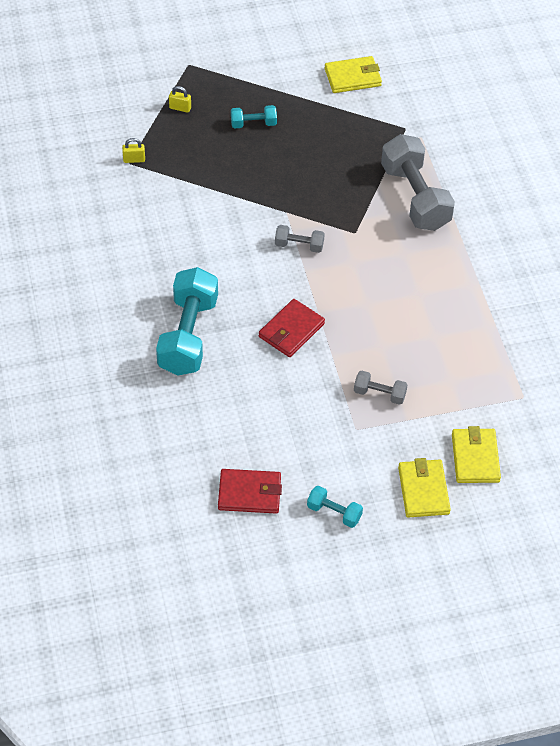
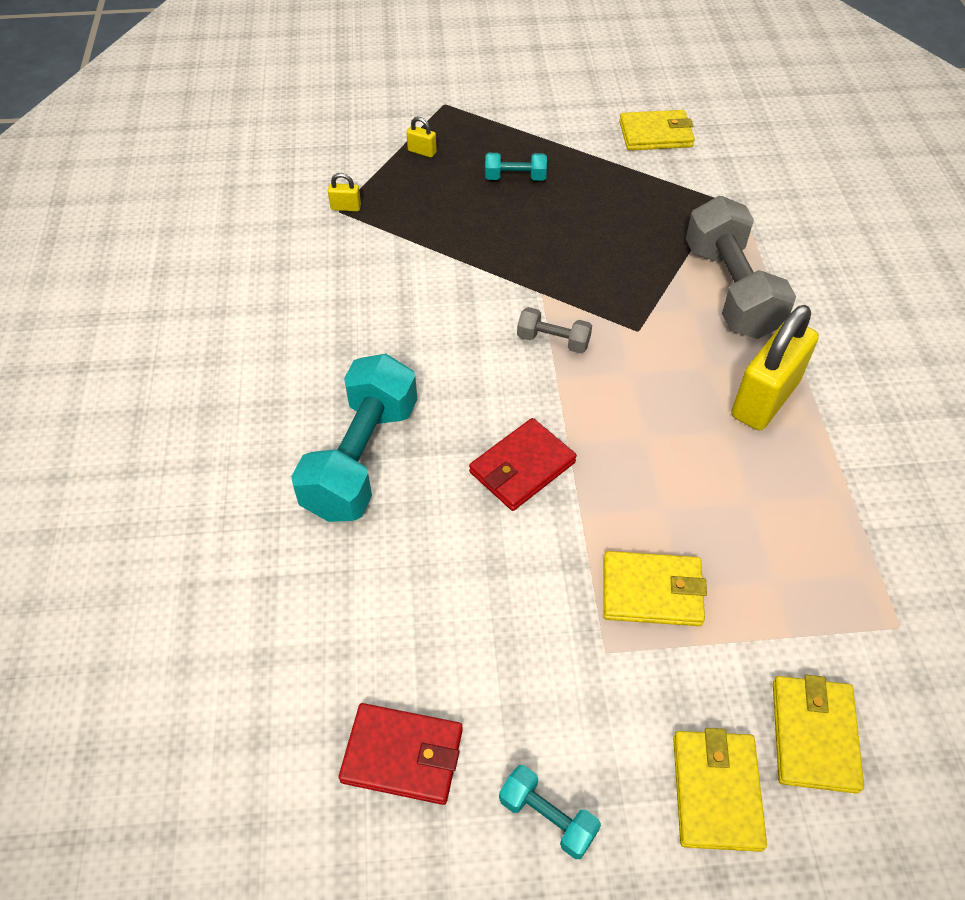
camera: 10 degrees right, 0 degrees up
(379, 394) = (652, 591): grey dumbbell -> yellow wallet
(441, 271) = (764, 399): none -> yellow padlock

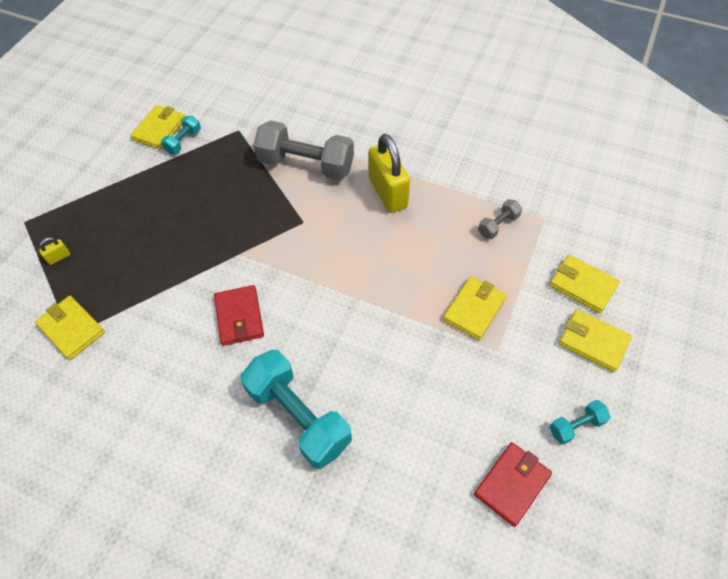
camera: 60 degrees left, 5 degrees up
(346, 207) = (71, 329): yellow padlock -> yellow wallet
(515, 178) = (132, 218): turquoise dumbbell -> turquoise dumbbell (183, 141)
(522, 467) = (360, 330): red wallet -> red wallet (239, 317)
(553, 341) = (280, 267): grey dumbbell -> grey dumbbell (498, 225)

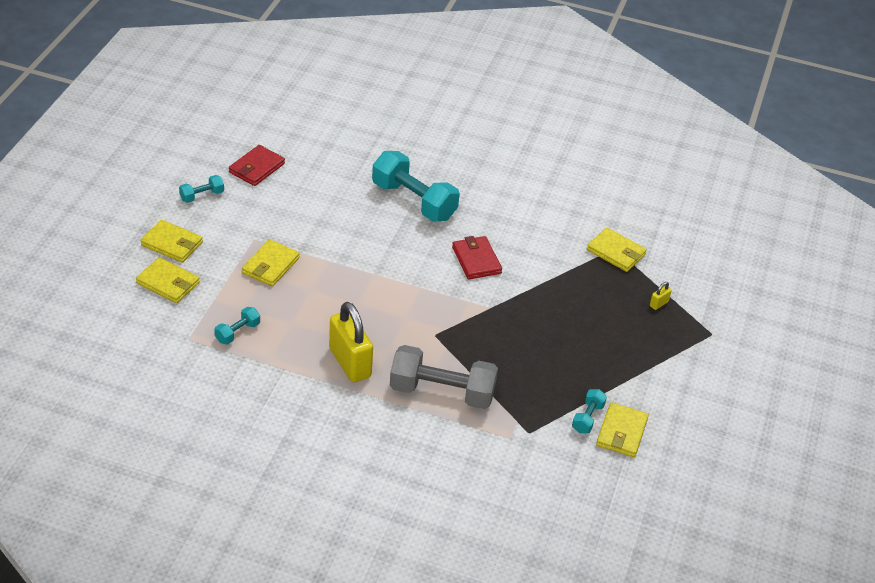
camera: 170 degrees right, 15 degrees down
(498, 225) = (237, 332): grey dumbbell -> turquoise dumbbell

